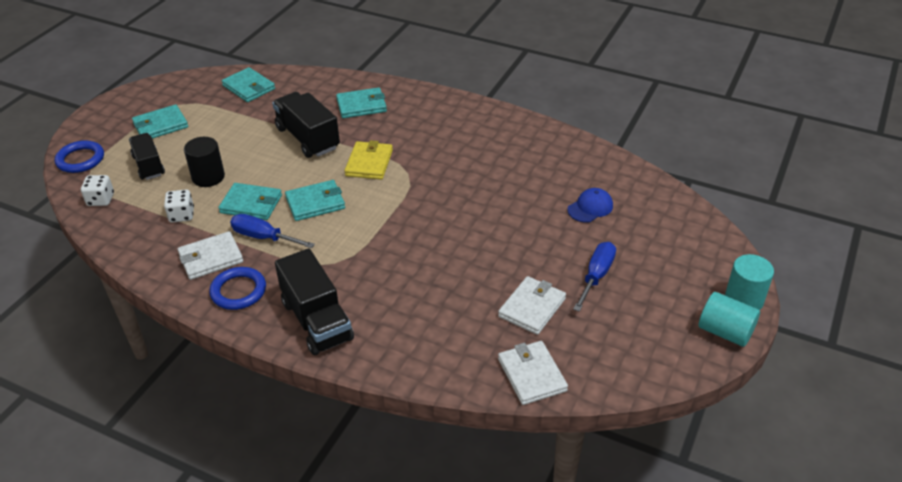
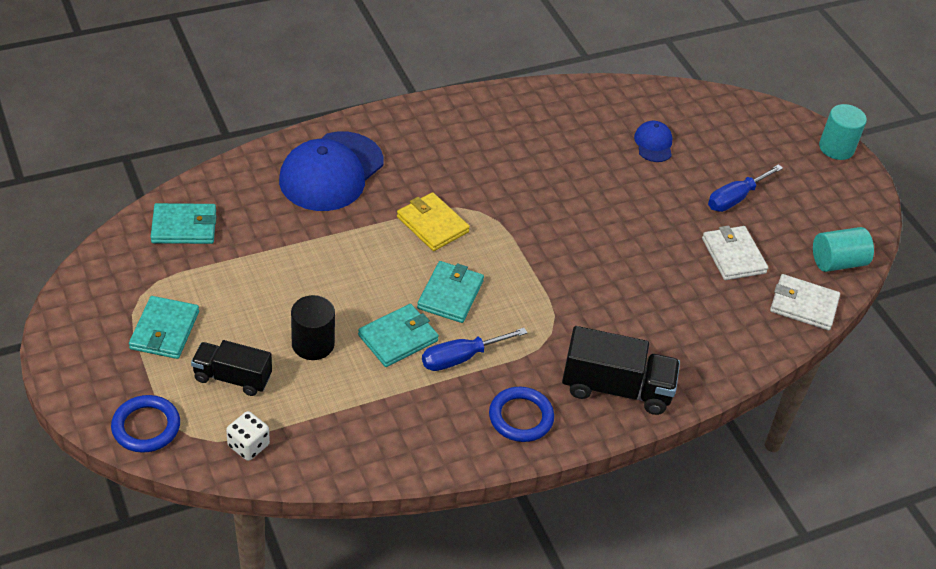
camera: 55 degrees left, 5 degrees up
(182, 215) = (355, 396): white dice -> none
(211, 258) = (450, 411): white wallet -> none
(308, 138) = (338, 239): black truck -> none
(361, 105) = (331, 172): turquoise wallet -> blue cap
(596, 276) = (735, 198): blue screwdriver -> blue screwdriver turned 105 degrees counterclockwise
(725, 332) = (857, 181): turquoise cylinder -> turquoise cylinder (837, 262)

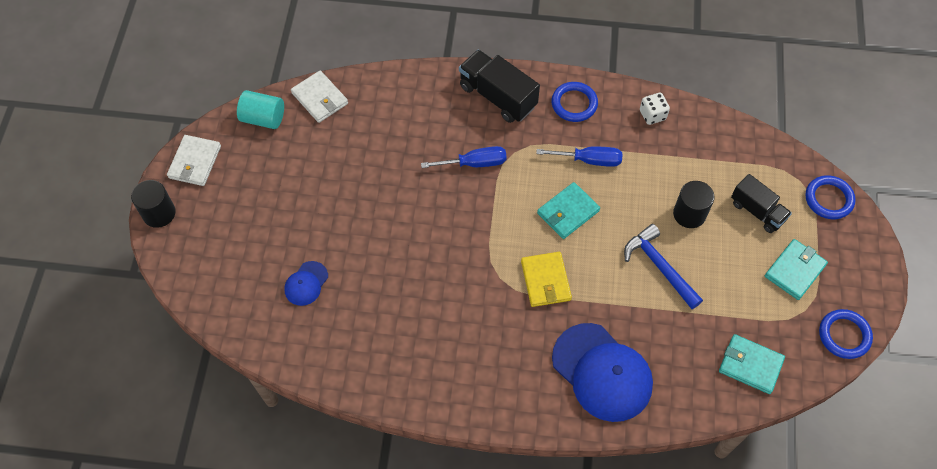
camera: 145 degrees left, 15 degrees up
(88, 287) = (844, 335): none -> blue ring
(248, 445) = (763, 158): white dice -> white dice (652, 115)
(320, 279) = (659, 266): none -> blue hammer
(331, 172) = (602, 372): blue cap -> blue cap turned 75 degrees clockwise
(398, 338) = (625, 193): turquoise wallet -> none
(733, 255) = (334, 155): white wallet -> white wallet (195, 162)
(735, 198) = (287, 202): blue screwdriver -> blue screwdriver (474, 163)
(836, 148) = (159, 213): turquoise cylinder -> black cylinder

